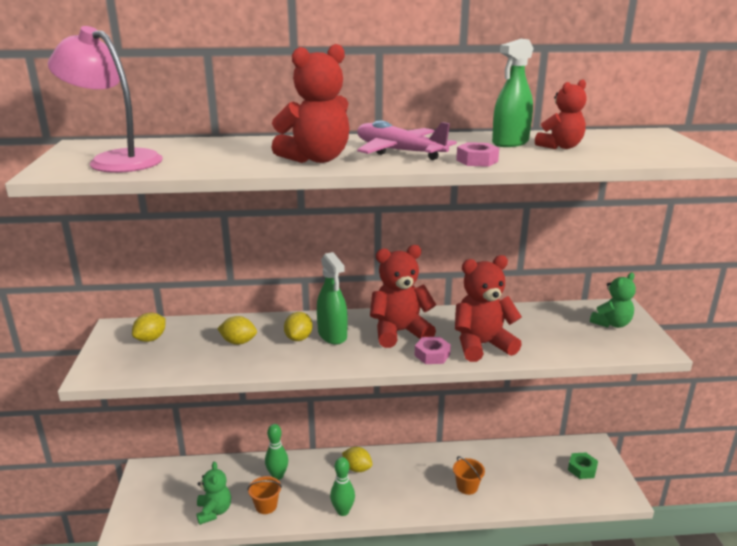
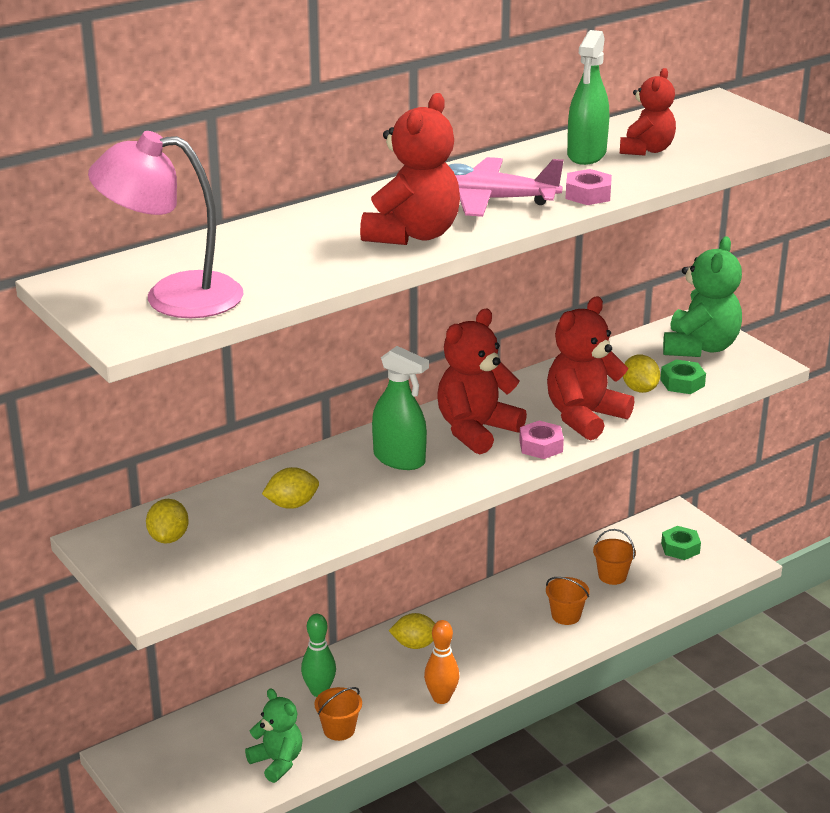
camera: 30 degrees left, 5 degrees up
(298, 338) = (362, 476): yellow lemon -> yellow lemon (639, 389)
(343, 511) = (441, 698): green bowling pin -> orange bowling pin
(519, 471) = (612, 576): none -> orange bucket
(576, 343) = (682, 383): none -> green nut
(611, 324) = (700, 347): green teddy bear -> green teddy bear, size x1.57

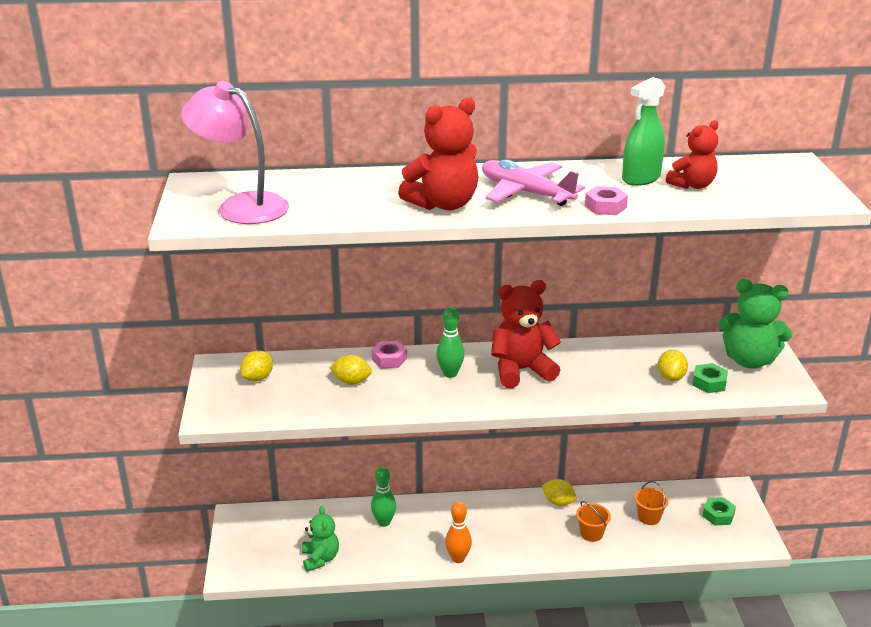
camera: 30 degrees right, 0 degrees up
(339, 729) = (375, 553): orange bucket -> none
(399, 459) = (450, 374): green spray bottle -> green bowling pin
(415, 645) = (470, 514): yellow lemon -> yellow lemon (558, 502)
(541, 446) = (556, 396): pink nut -> pink nut (389, 359)
(584, 417) = (609, 385): red teddy bear -> none
(700, 347) = (749, 360): green teddy bear -> green teddy bear turned 60 degrees clockwise

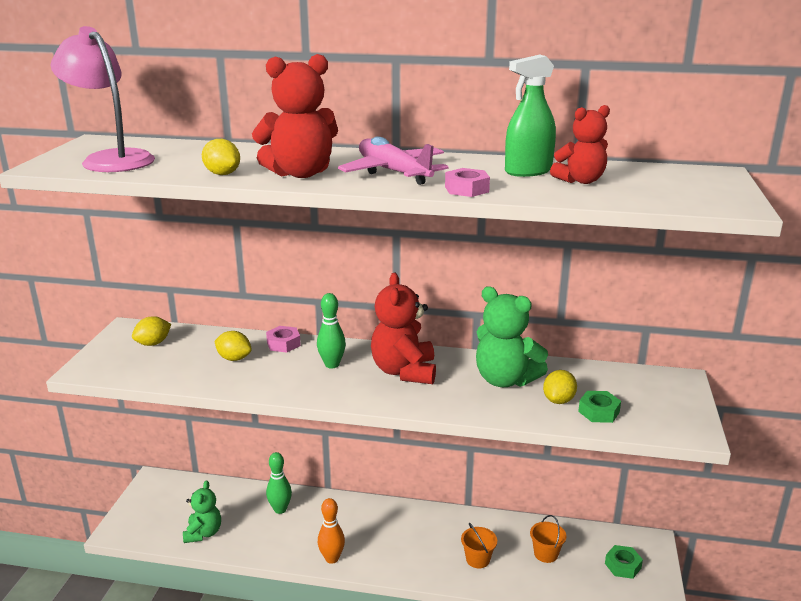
camera: 15 degrees right, 5 degrees down
(521, 370) = (404, 371): red teddy bear -> red teddy bear turned 90 degrees counterclockwise
(558, 502) = (458, 521): yellow lemon -> yellow lemon (222, 174)
(749, 360) = (656, 396): green teddy bear -> green teddy bear (505, 380)

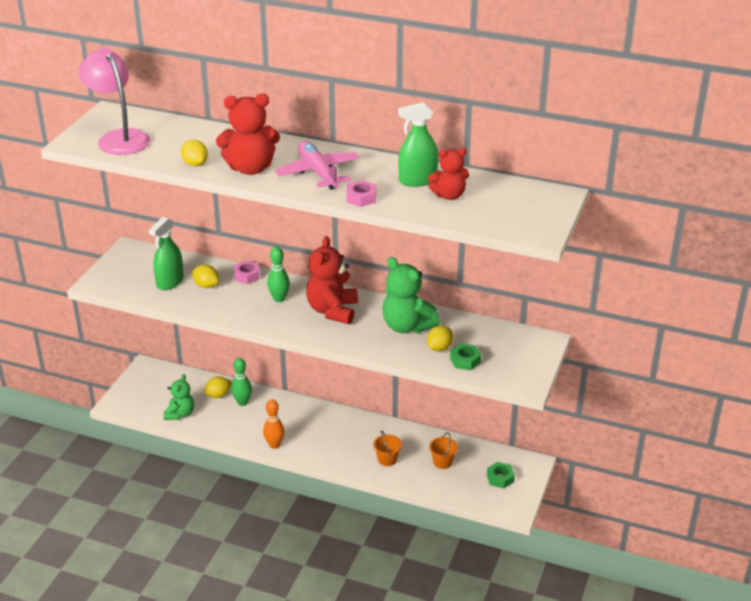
camera: 10 degrees right, 10 degrees up
(153, 343) = (147, 265): yellow lemon -> yellow lemon (218, 395)
(186, 359) = (170, 282): none -> green spray bottle

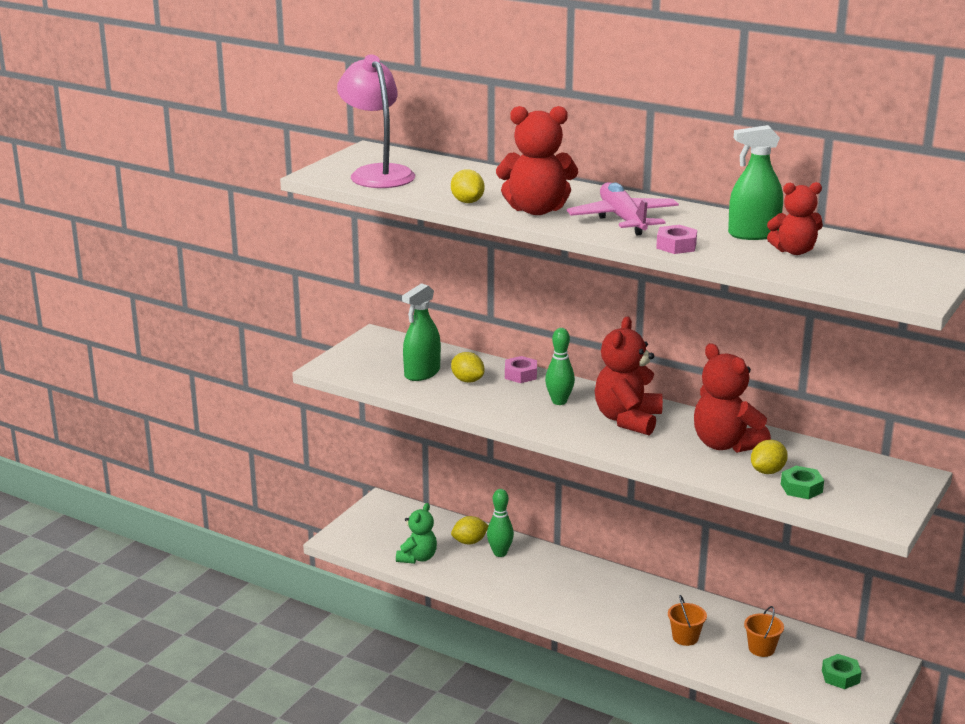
camera: 10 degrees right, 10 degrees down
(274, 445) = (535, 605): orange bowling pin -> none
(407, 326) = (725, 444): green teddy bear -> red teddy bear

